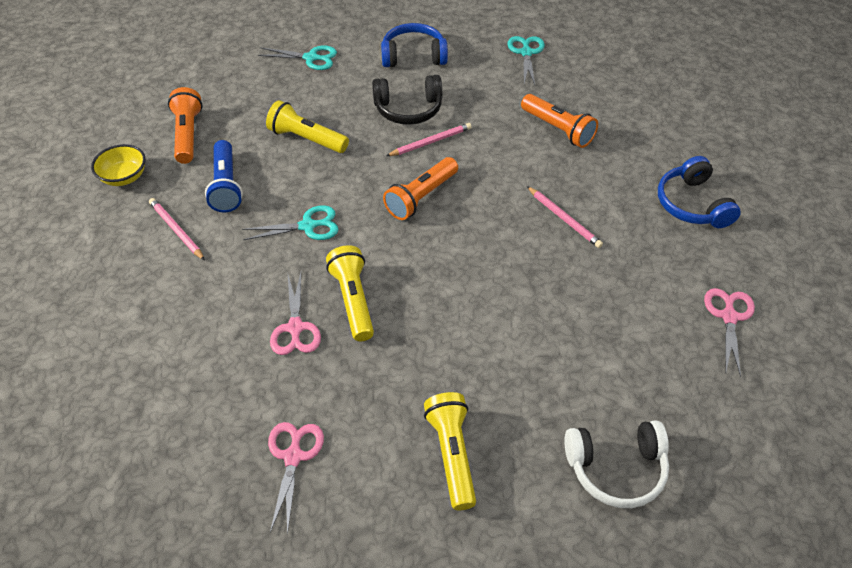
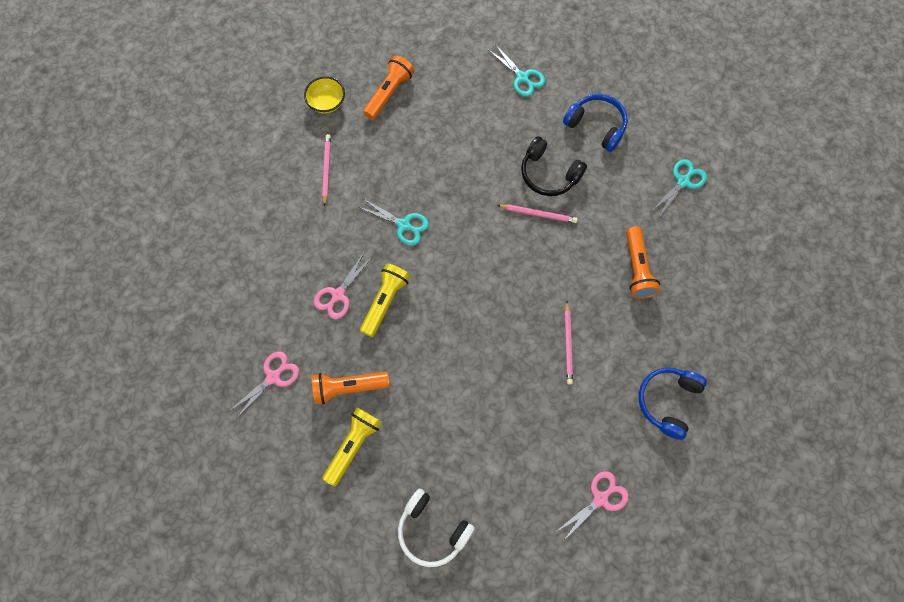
camera: 40 degrees right, 20 degrees up
(226, 185) = (380, 155): blue flashlight -> none
(307, 139) = (460, 151): yellow flashlight -> none
(421, 197) = (492, 255): orange flashlight -> orange flashlight (348, 387)

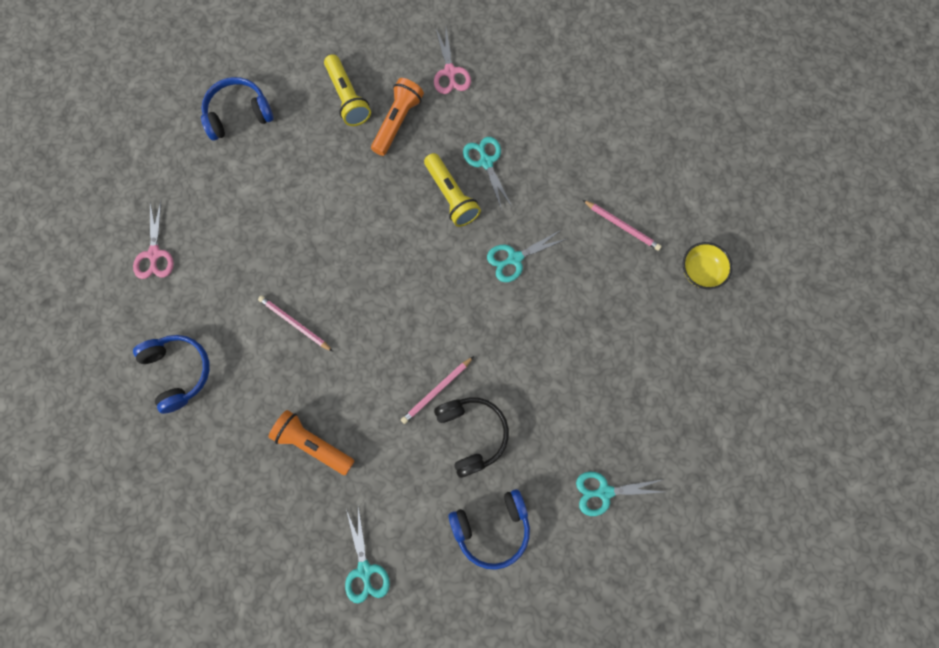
camera: 125 degrees right, 5 degrees up
(338, 295) = (486, 162): pink scissors -> turquoise scissors
(389, 93) = (673, 338): orange flashlight -> none
(432, 530) = (238, 114): white headphones -> blue headphones
(549, 174) = (472, 434): black headphones -> black headphones turned 90 degrees clockwise

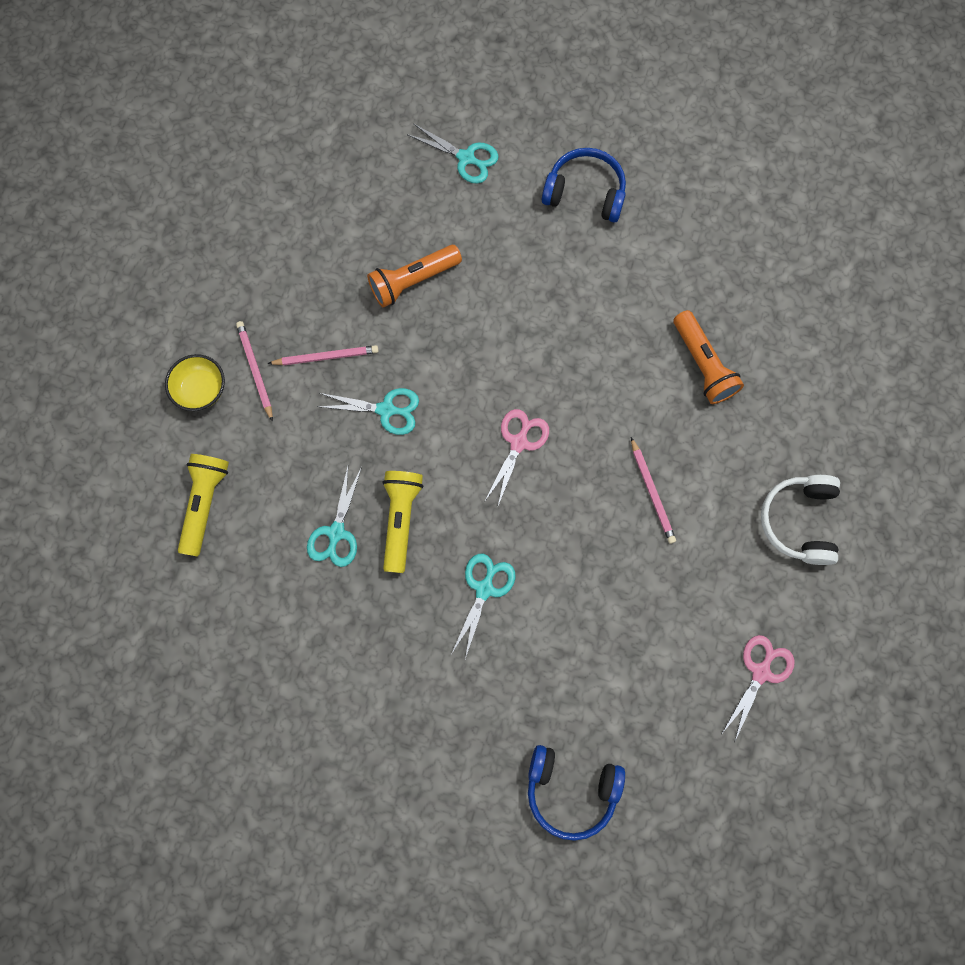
camera: 145 degrees left, 0 degrees up
(179, 371) = (798, 521): blue headphones -> white headphones
(347, 98) = (431, 721): yellow flashlight -> yellow flashlight (205, 504)
(365, 570) = (719, 231): turquoise scissors -> turquoise scissors (484, 589)
(397, 122) = (397, 648): orange flashlight -> orange flashlight (413, 281)
(437, 391) = (553, 335): pink pencil -> pink pencil (326, 356)
(450, 72) = (293, 671): pink scissors -> pink scissors (518, 443)
(472, 434) = (548, 278): black headphones -> none
(700, 271) = (220, 278): yellow bowl -> yellow bowl (201, 389)

